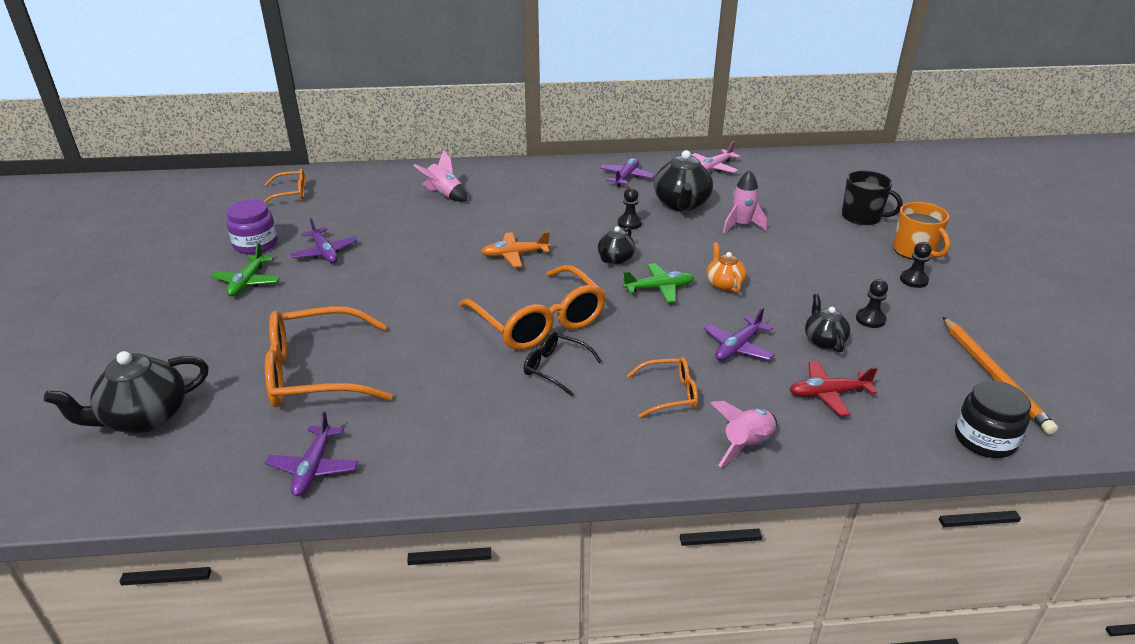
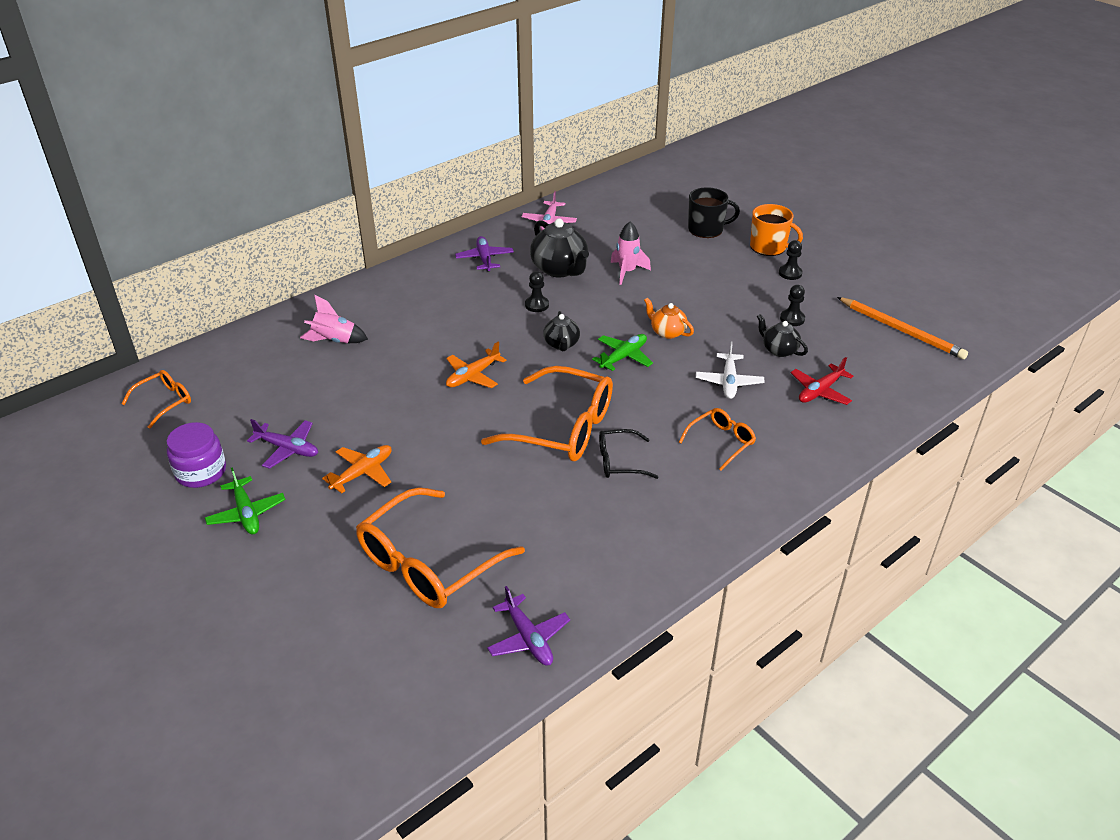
camera: 35 degrees left, 5 degrees up
(145, 418) = (322, 682): black teapot -> none
(352, 289) = (363, 473): none -> orange plane
(738, 347) = (729, 382): purple plane -> white plane
(747, 445) = (808, 455): pink rocket -> none
(984, 439) = (934, 380): black jar -> none

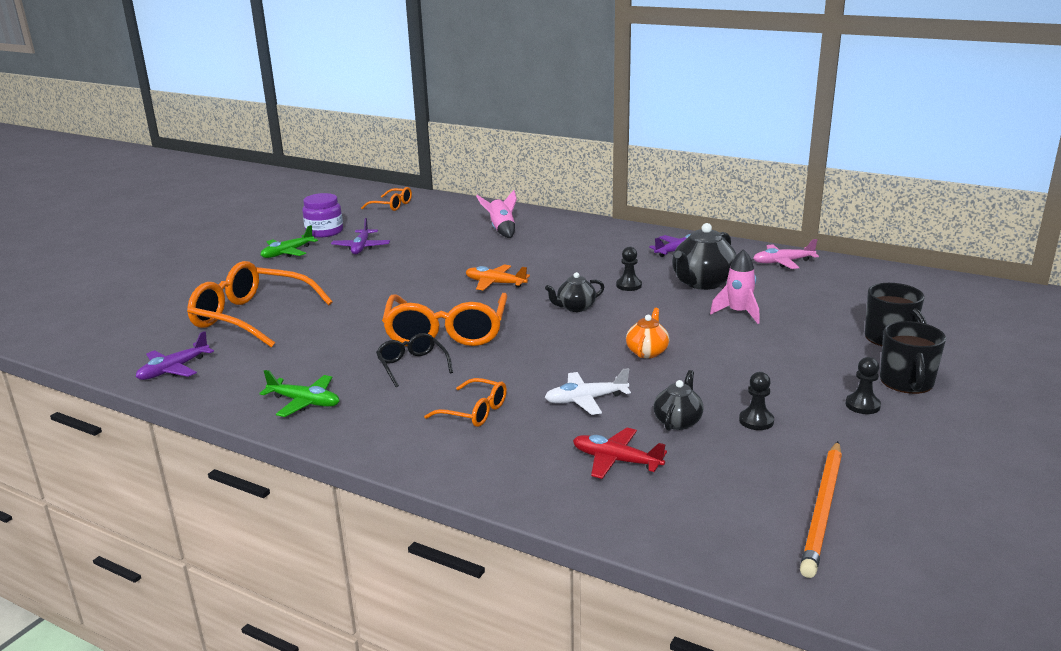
camera: 70 degrees right, 15 degrees down
(363, 473) = (346, 274): orange plane -> none
(623, 357) = (581, 338): green plane -> green plane (305, 402)
(769, 247) = (907, 382): orange mug -> black mug

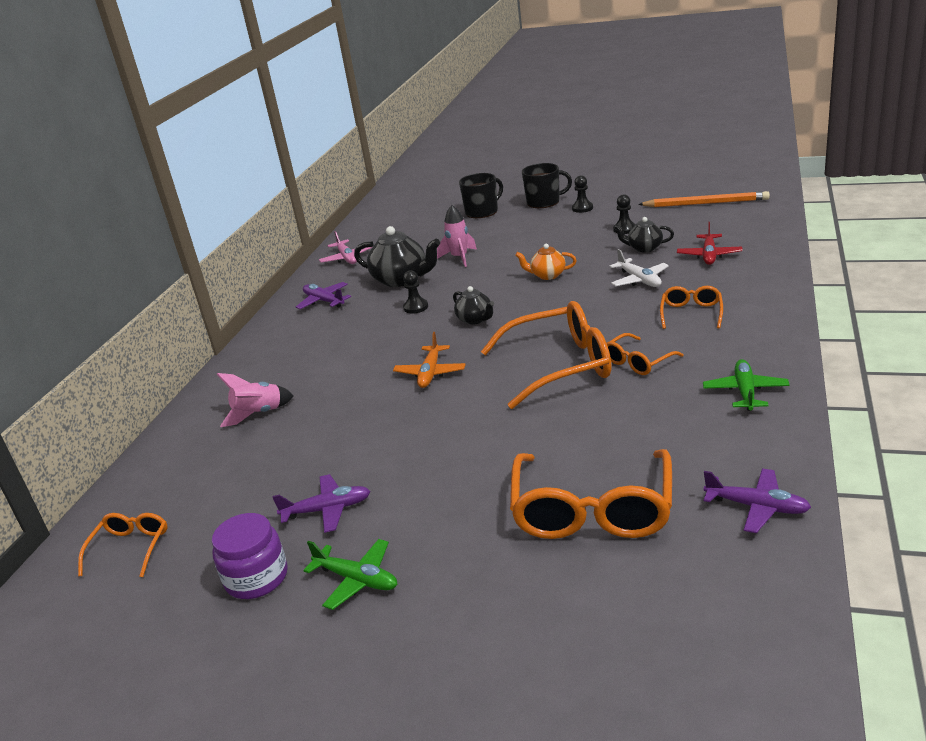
camera: 100 degrees left, 5 degrees up
(412, 365) = (638, 362): black glasses -> orange glasses

